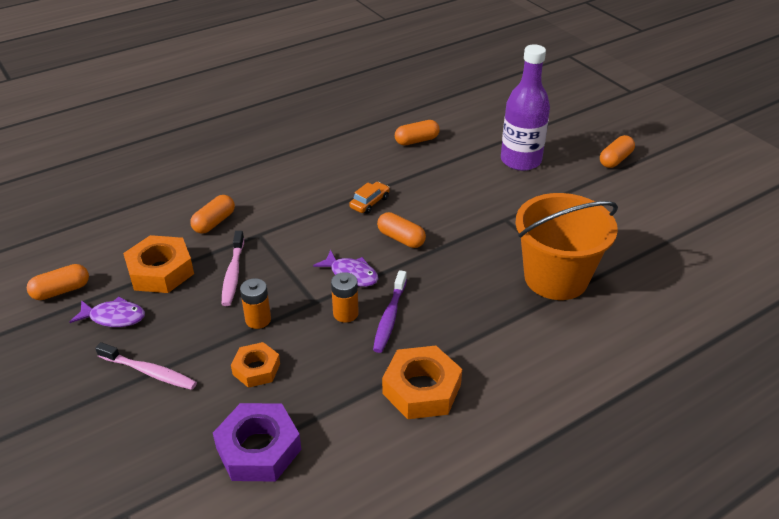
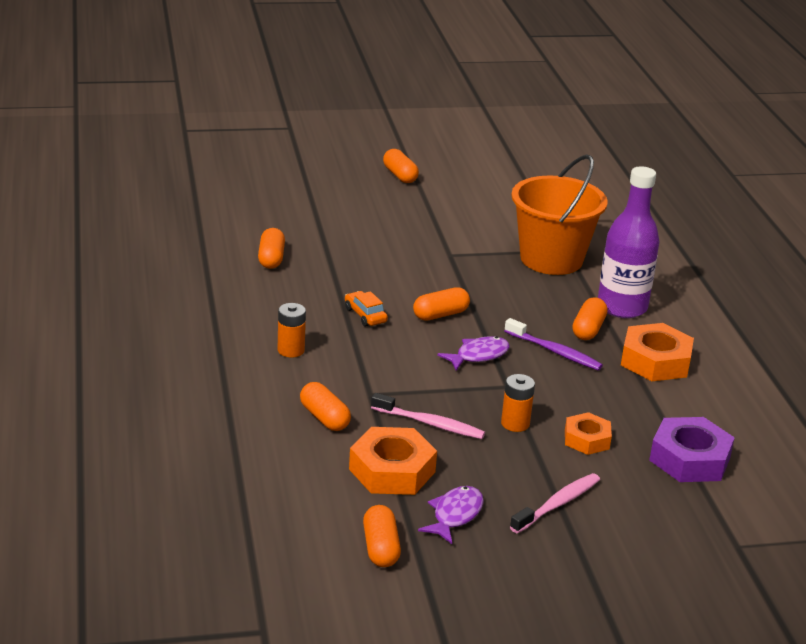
camera: 70 degrees left, 10 degrees down
(345, 313) = (535, 373): orange battery -> orange battery (291, 350)
(445, 330) = (588, 329): none -> orange capsule
(520, 160) = (361, 217): purple bottle -> purple bottle (622, 307)

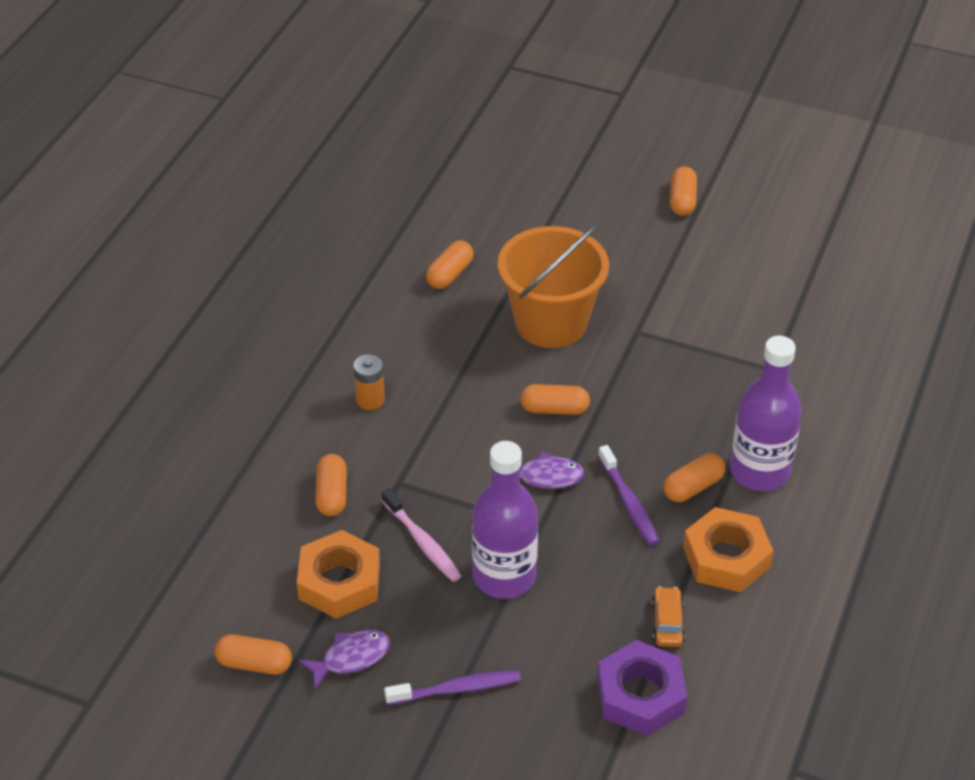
camera: 35 degrees right, 15 degrees up
(365, 315) = (478, 382): orange car -> orange car (667, 623)
(380, 548) = (254, 664): orange capsule -> orange capsule turned 75 degrees clockwise
(515, 423) = (504, 576): orange battery -> purple bottle
(551, 259) = (743, 376): orange bucket -> orange bucket (551, 322)
(558, 504) = (457, 689): pink toothbrush -> purple toothbrush
(587, 439) = (558, 626): orange nut -> none

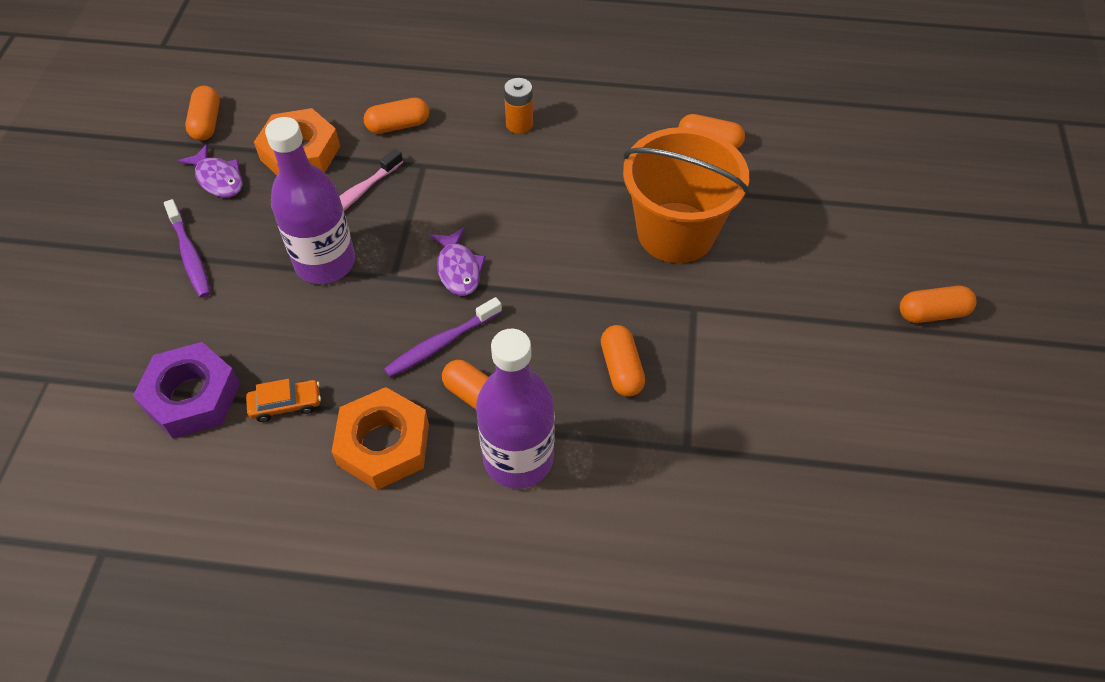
camera: 75 degrees right, 10 degrees up
(554, 409) = (553, 259): orange capsule -> orange capsule (621, 369)

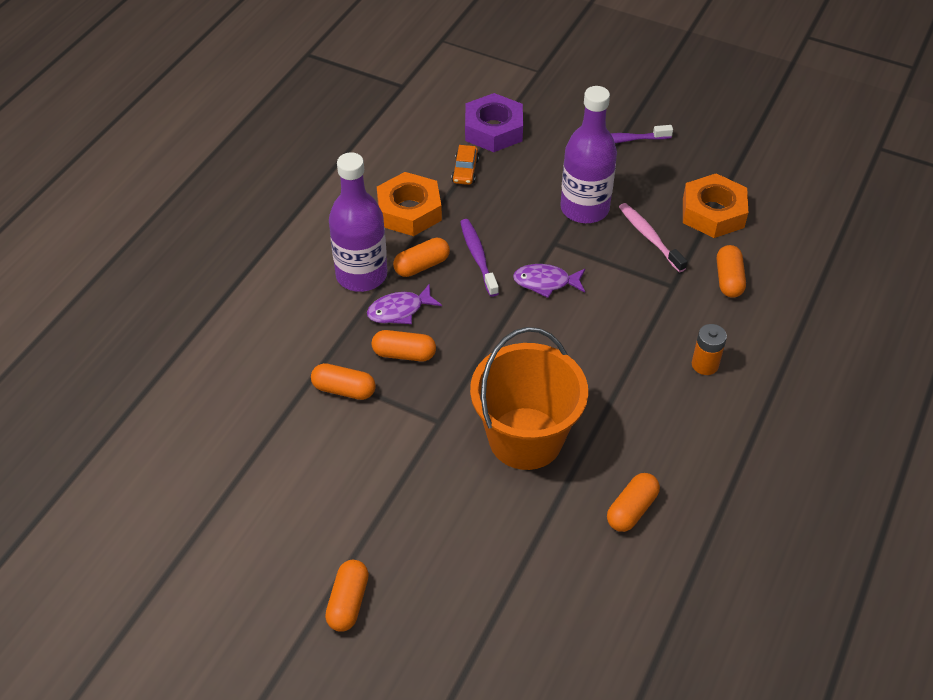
camera: 110 degrees right, 5 degrees down
(207, 123) = (767, 164): orange capsule -> orange capsule (344, 389)
(218, 178) = (698, 163): purple fish -> purple fish (399, 310)

